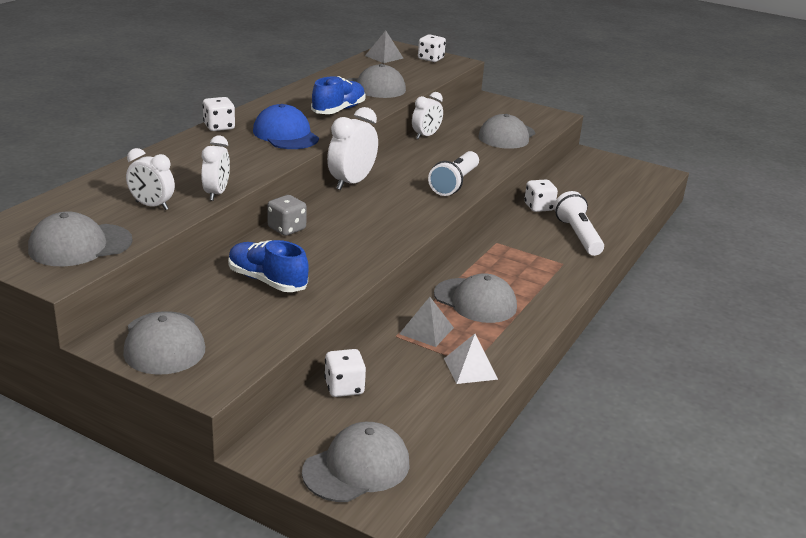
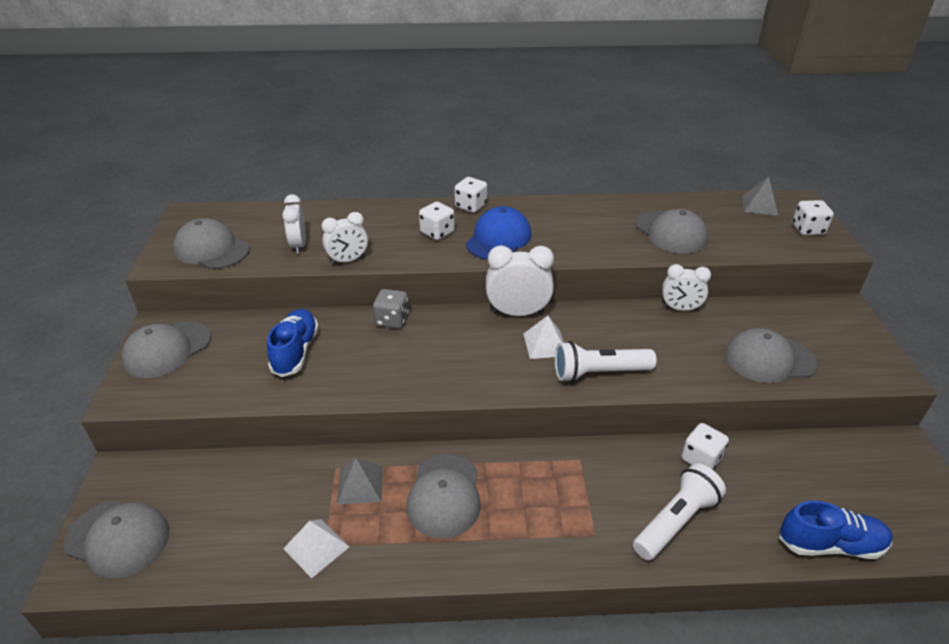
camera: 60 degrees right, 10 degrees up
(338, 110) = (590, 239): blue shoe -> blue shoe (830, 544)
(344, 387) = (230, 474): white dice -> white dice (437, 232)
(401, 187) = (545, 344): none -> white pyramid

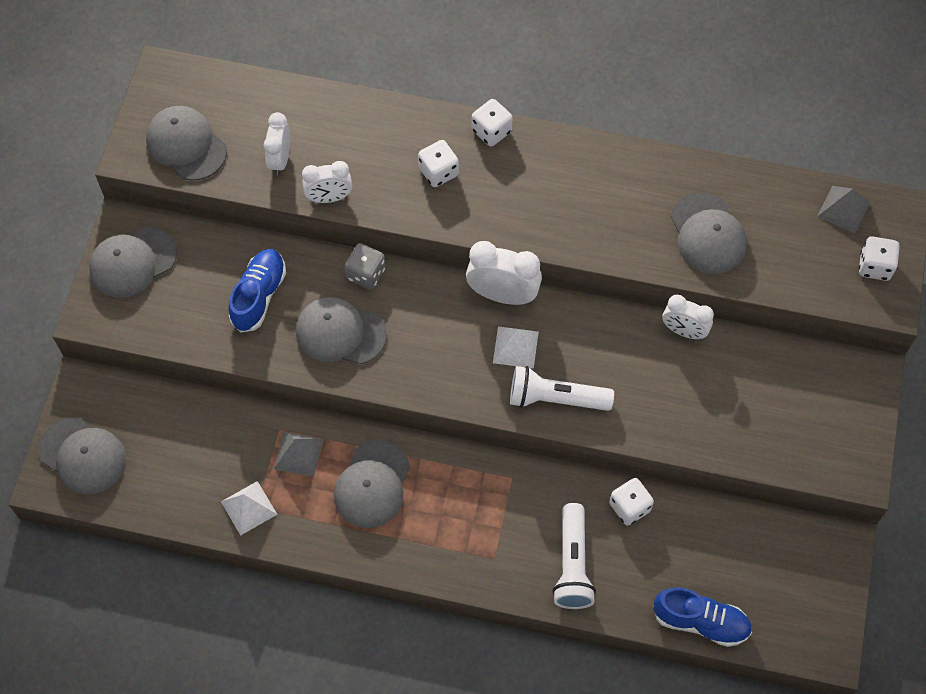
camera: 15 degrees right, 25 degrees up
(498, 238) = (504, 199): blue cap -> none
(675, 521) = (572, 564): white flashlight -> white flashlight turned 120 degrees clockwise
(769, 359) = (741, 424): grey cap -> grey cap (340, 333)

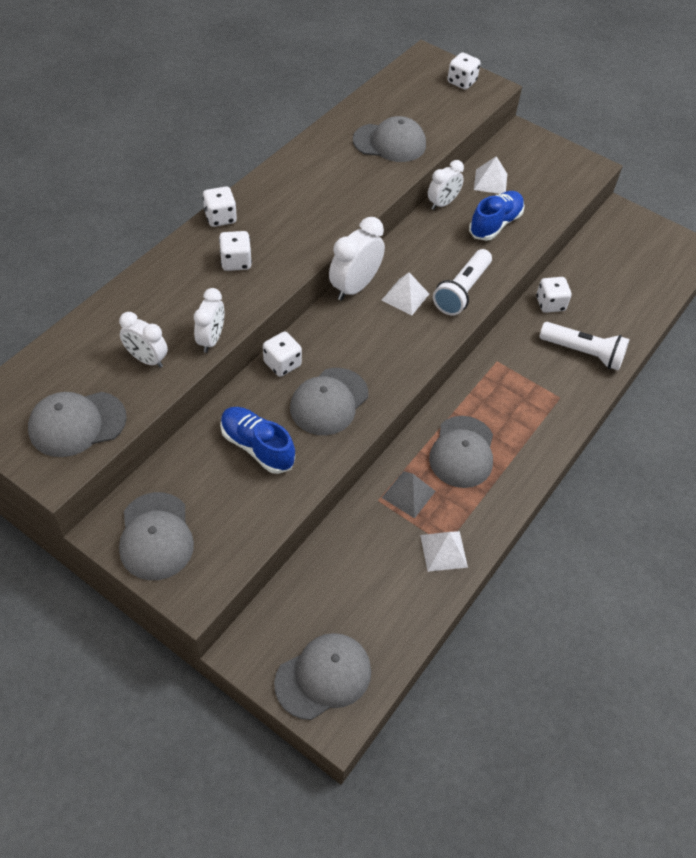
camera: 70 degrees left, 10 degrees down
(366, 274) = (282, 364): grey dice -> white dice
(372, 485) = (462, 452): grey cap -> grey cap turned 60 degrees clockwise
(700, 622) = (653, 301): blue shoe -> blue shoe (495, 224)
(755, 368) = (490, 181): none -> white pyramid
(843, 209) = (410, 77): grey pyramid -> none

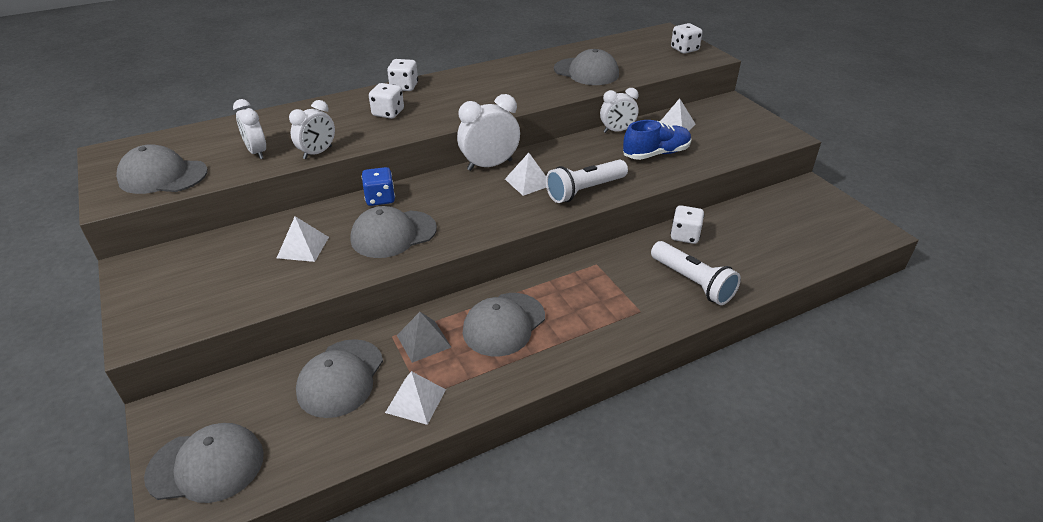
camera: 30 degrees right, 15 degrees down
(156, 536) = (160, 283): grey cap -> grey cap (340, 378)
(257, 447) = (303, 247): blue shoe -> white pyramid
(282, 364) = (380, 198): white dice -> blue dice

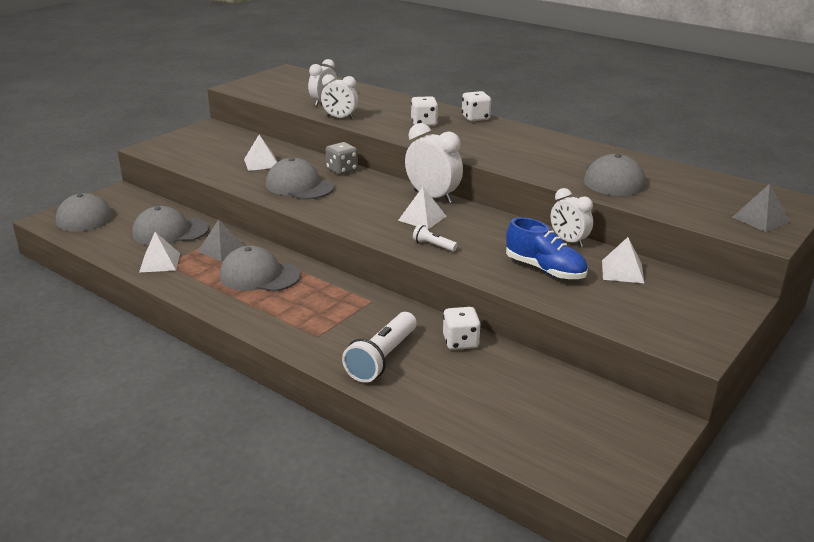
camera: 65 degrees right, 10 degrees down
(162, 176) = (272, 89): grey cap -> none
(380, 198) = (342, 170): blue dice -> grey dice
(585, 190) = (433, 245): white flashlight -> white flashlight, size x0.49
(684, 49) = (761, 219): white dice -> grey pyramid

